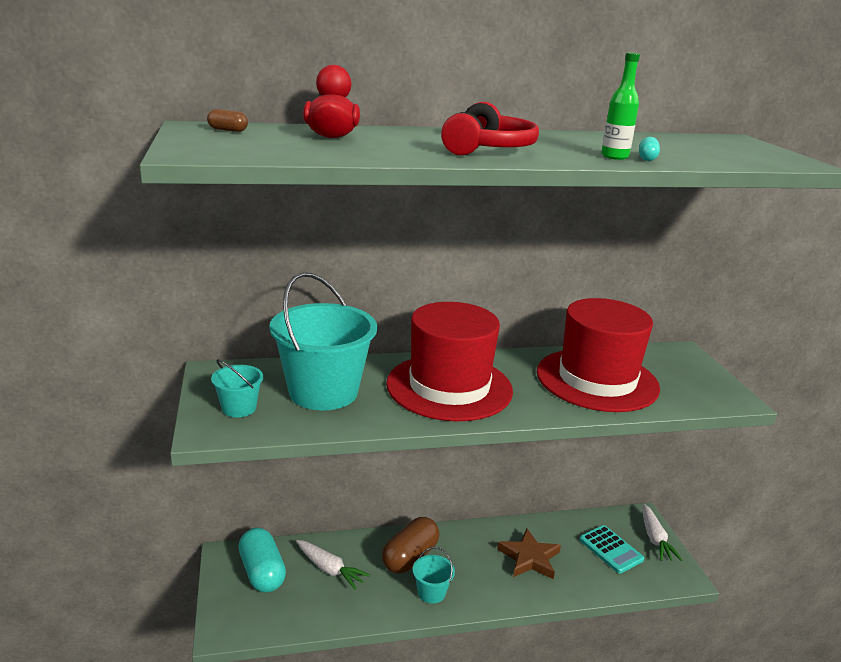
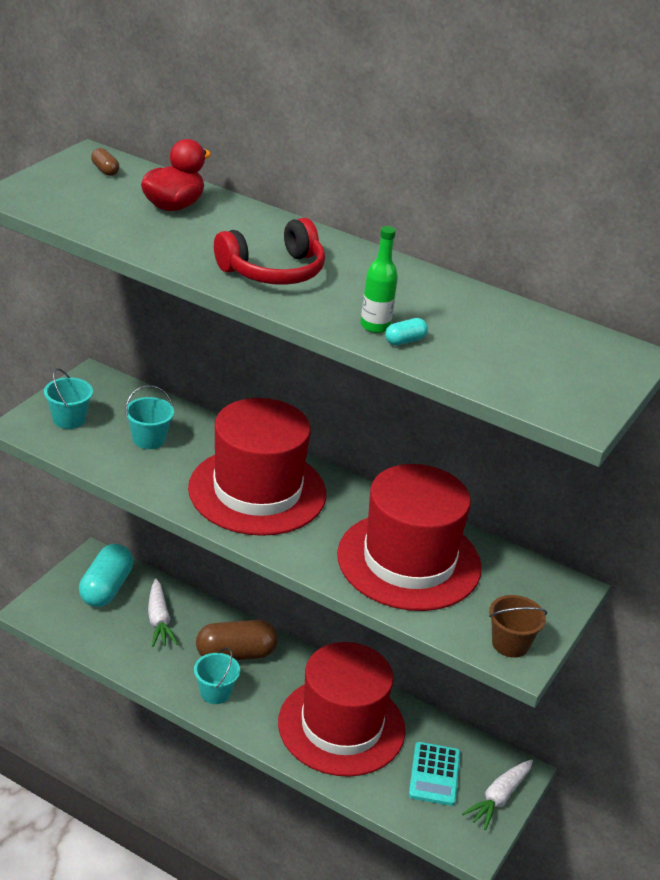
camera: 40 degrees right, 10 degrees up
(323, 392) = (149, 439): turquoise bucket -> turquoise bucket, size x0.46
(529, 558) = (341, 726): brown star -> red hat
(717, 394) = (510, 644): none -> brown bucket

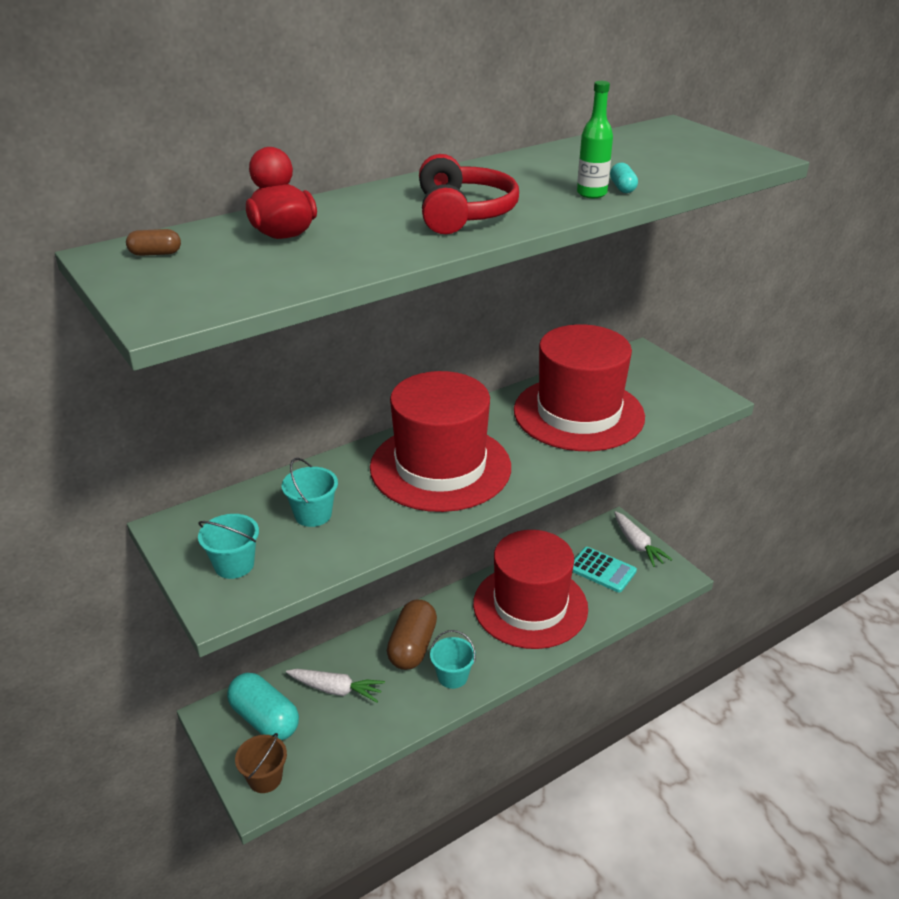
camera: 60 degrees left, 0 degrees up
(510, 644) = (695, 397): brown bucket -> brown bucket (265, 778)

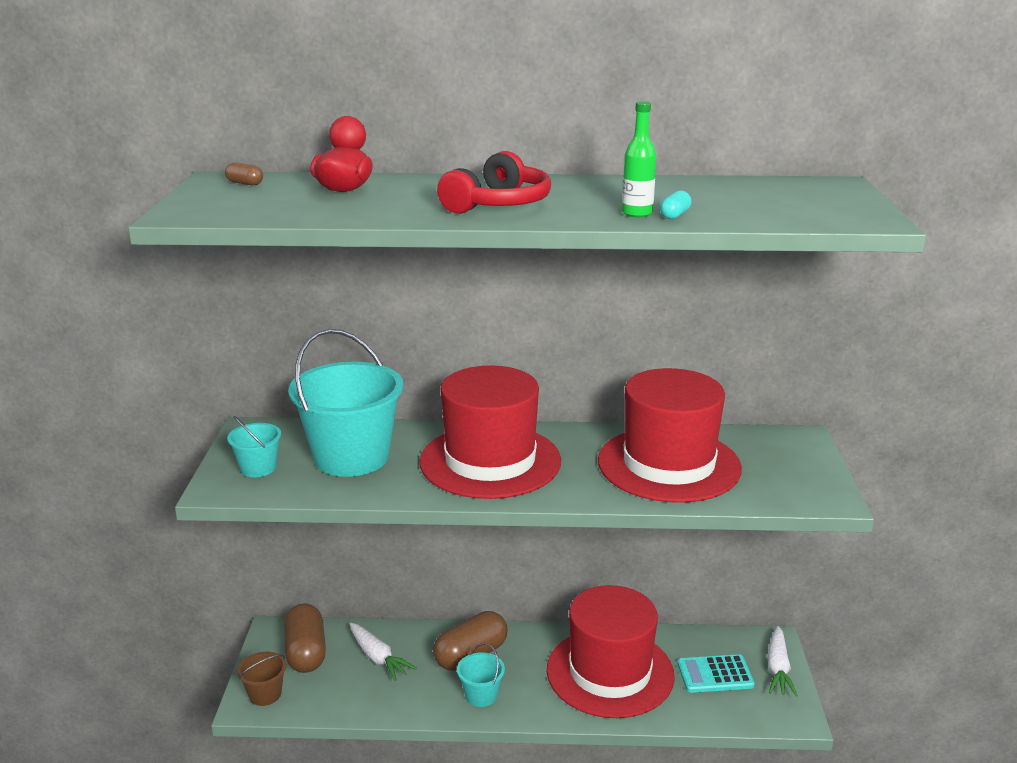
camera: 35 degrees right, 10 degrees down
(264, 719) = (306, 652): turquoise capsule -> brown capsule
(313, 514) = (351, 457): turquoise bucket -> turquoise bucket, size x2.16
(602, 570) = (715, 674): turquoise calculator -> turquoise calculator turned 105 degrees clockwise

